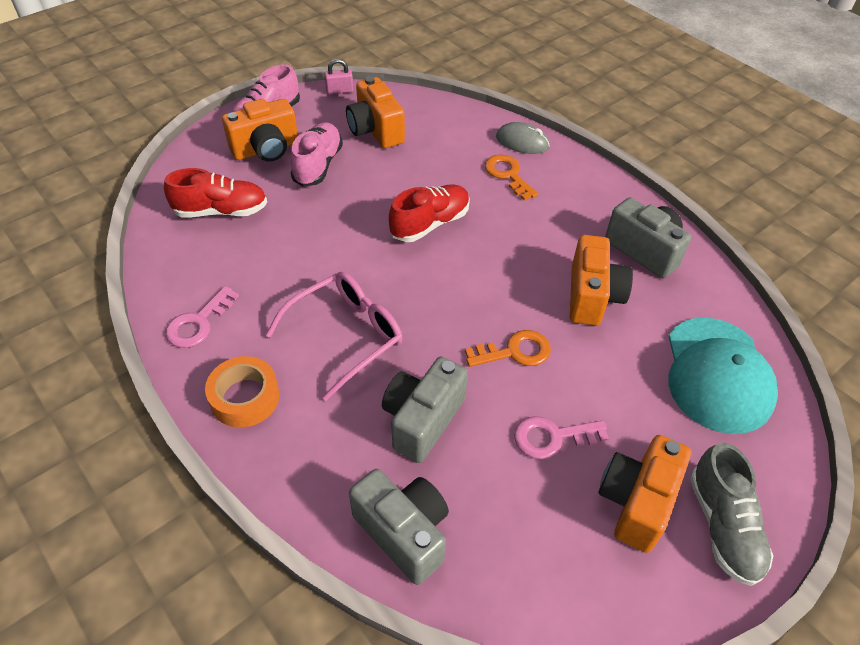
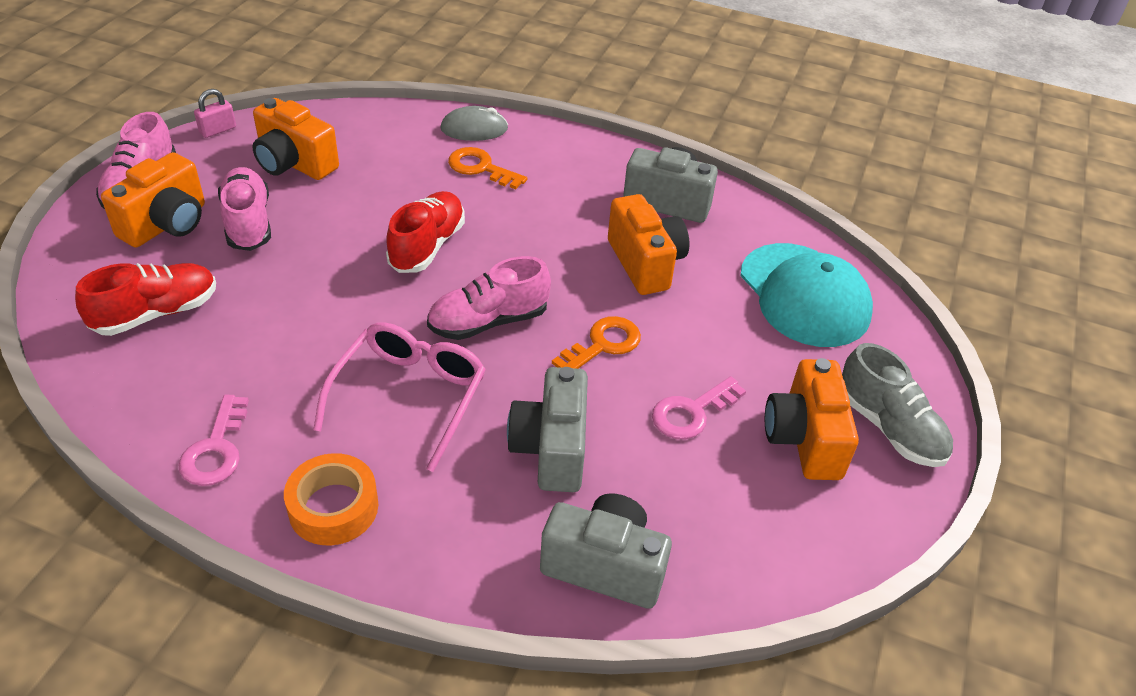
camera: 30 degrees left, 5 degrees down
(438, 299) = (488, 321): none -> pink shoe

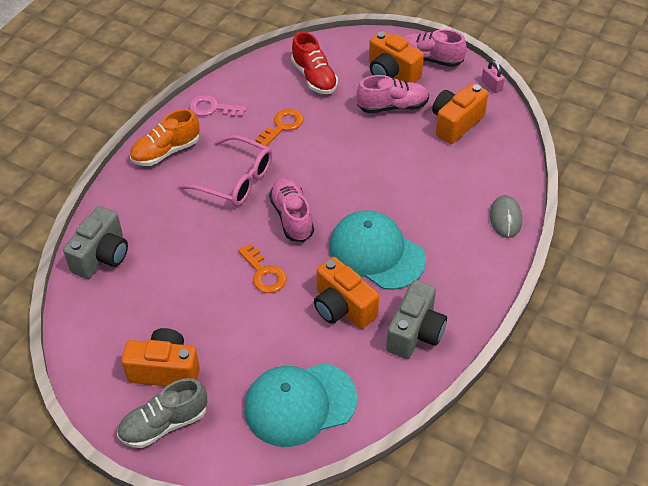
camera: 100 degrees right, 5 degrees up
(333, 507) = (166, 151): orange tape -> orange shoe
(427, 246) = (366, 189): red shoe -> none
(481, 168) = (455, 220): orange key -> orange key (282, 126)
(546, 235) = (376, 253): none -> turquoise cap
(551, 449) = (184, 240): grey camera -> none
(645, 263) = (342, 307): orange camera -> orange camera turned 60 degrees clockwise
(691, 412) = (199, 312): pink key -> none

